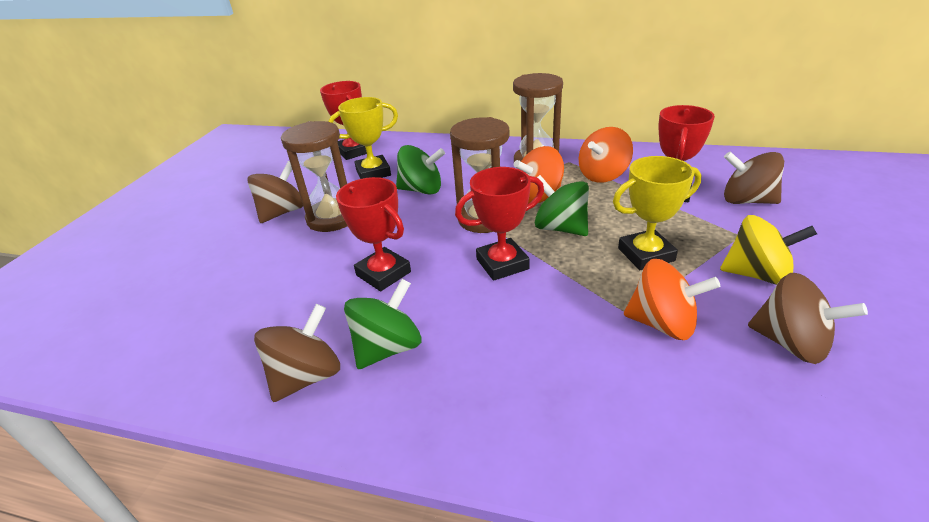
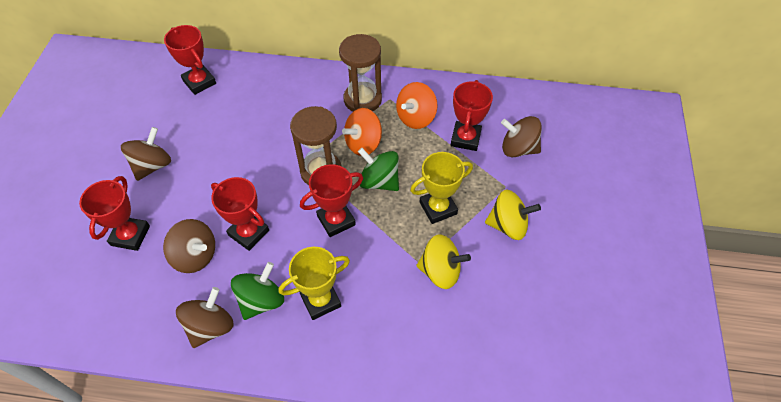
camera: 10 degrees left, 20 degrees up
(233, 272) = (130, 235): none -> red trophy
(332, 218) = (197, 172): brown hourglass -> none
(373, 172) = (222, 113): yellow trophy -> yellow trophy (320, 300)
(421, 190) = (268, 136): green spinning top -> none
(662, 323) = (440, 271): orange spinning top -> yellow spinning top
(790, 343) = (514, 283): brown spinning top -> brown spinning top (195, 256)

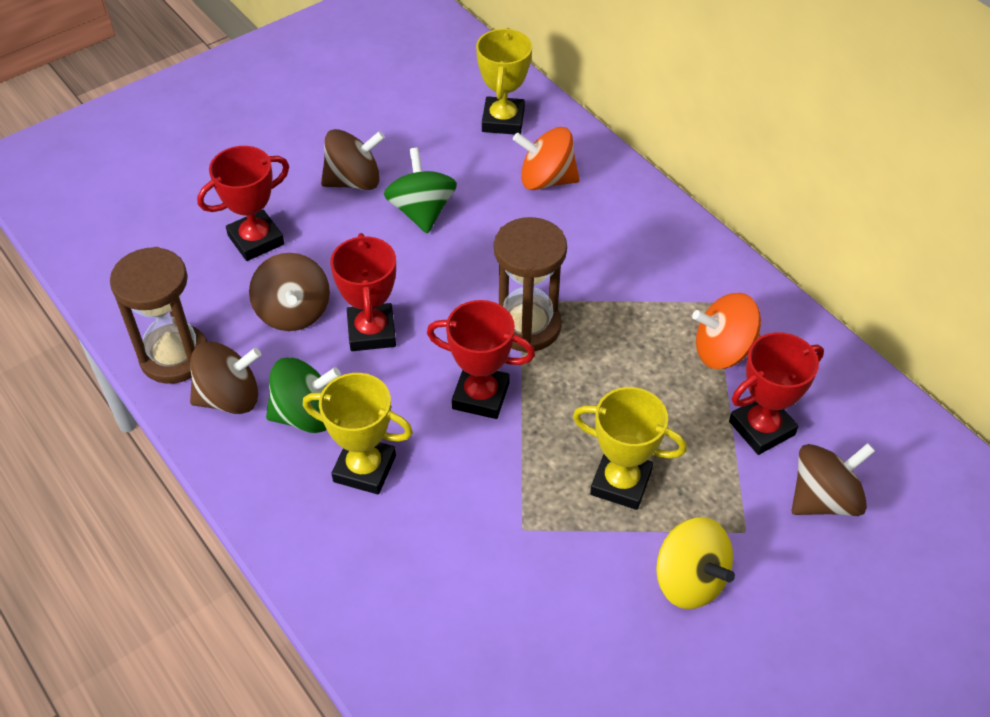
camera: 45 degrees right, 5 degrees down
(199, 82) = (503, 120): red trophy -> yellow trophy
(362, 99) = (677, 278): brown hourglass -> brown hourglass (175, 357)
(363, 144) = (616, 332): orange spinning top -> orange spinning top (546, 180)
(379, 181) = (584, 392): green spinning top -> green spinning top (421, 211)
(440, 271) = (536, 557): yellow spinning top -> none
(518, 148) = (824, 499): brown spinning top -> brown spinning top turned 90 degrees clockwise

